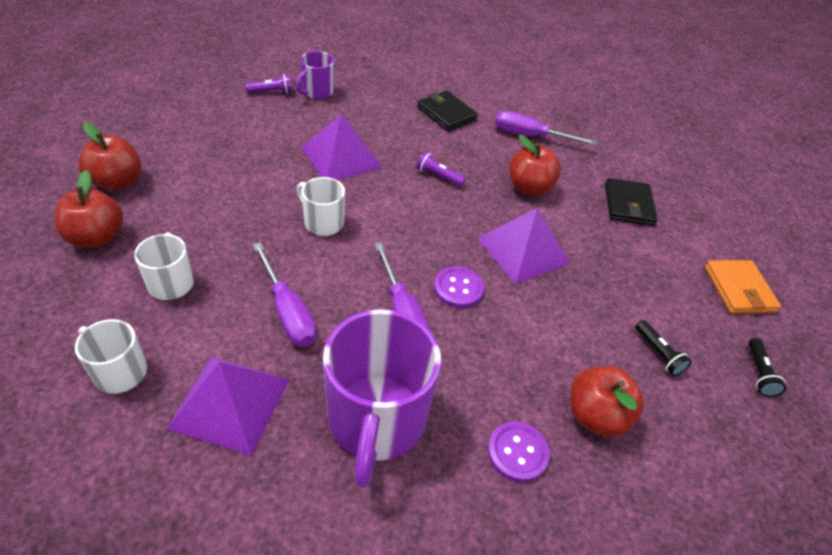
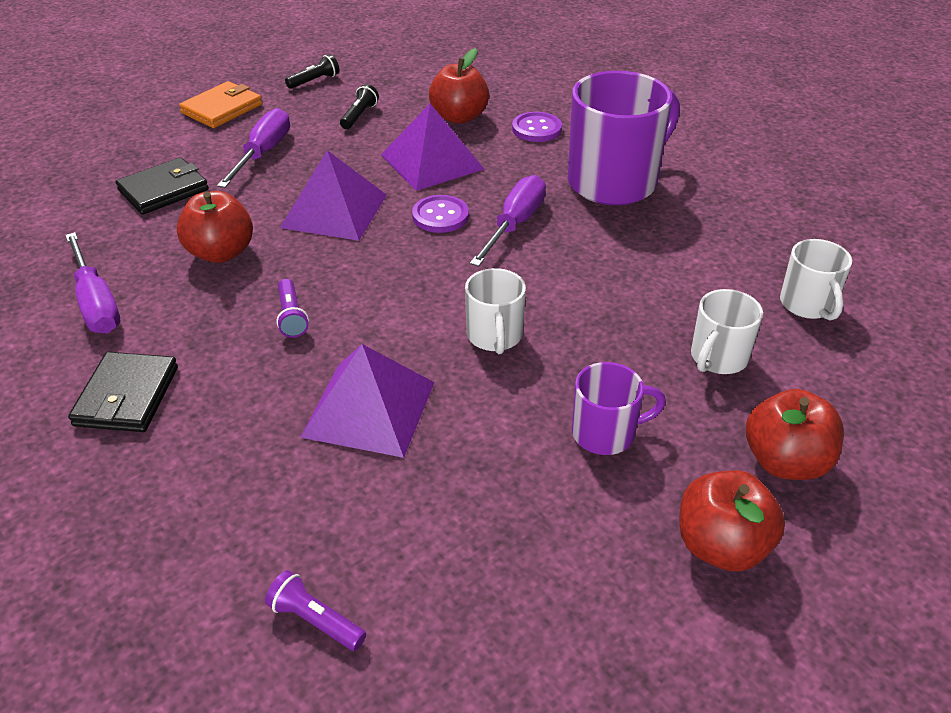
camera: 130 degrees left, 5 degrees down
(230, 403) = (720, 241): purple pyramid -> purple pyramid (432, 162)
(288, 311) = (617, 275): purple screwdriver -> purple screwdriver (263, 153)
(317, 92) = (240, 568): purple mug -> purple mug (605, 433)

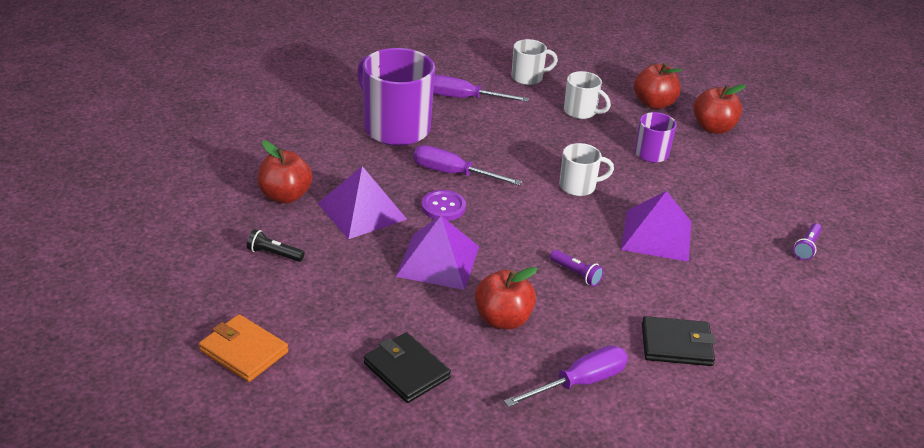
camera: 95 degrees left, 5 degrees down
(263, 153) = (341, 311): purple screwdriver -> purple screwdriver (464, 98)
(291, 317) = (576, 274): purple flashlight -> purple flashlight turned 60 degrees clockwise
(315, 81) = (191, 288): black flashlight -> none
(536, 129) = (311, 157): purple button -> none

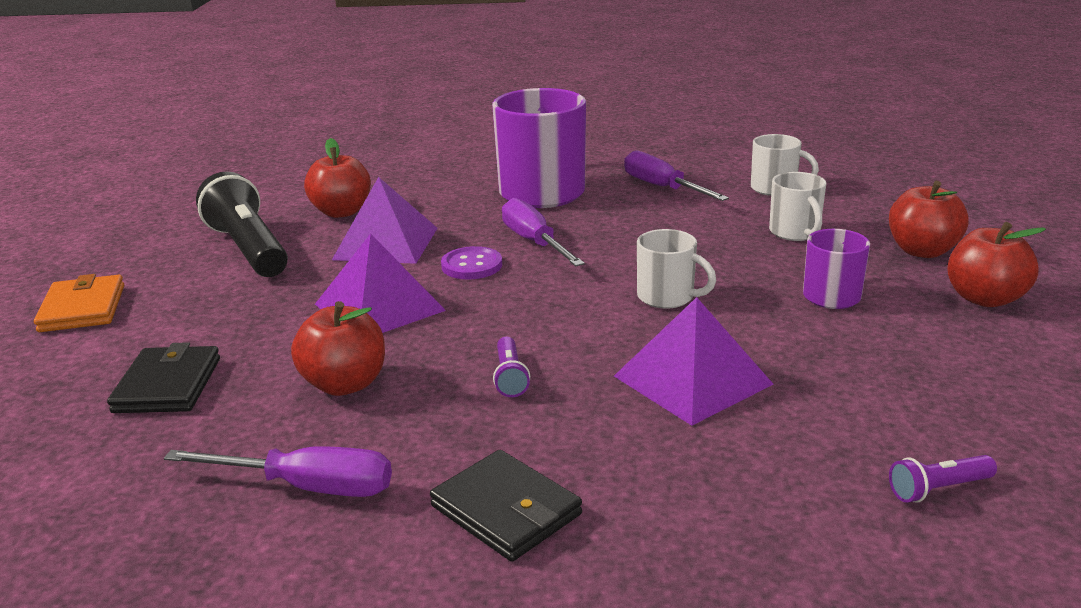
camera: 45 degrees right, 10 degrees down
(274, 254) = (249, 249): black flashlight -> black flashlight, size x2.28

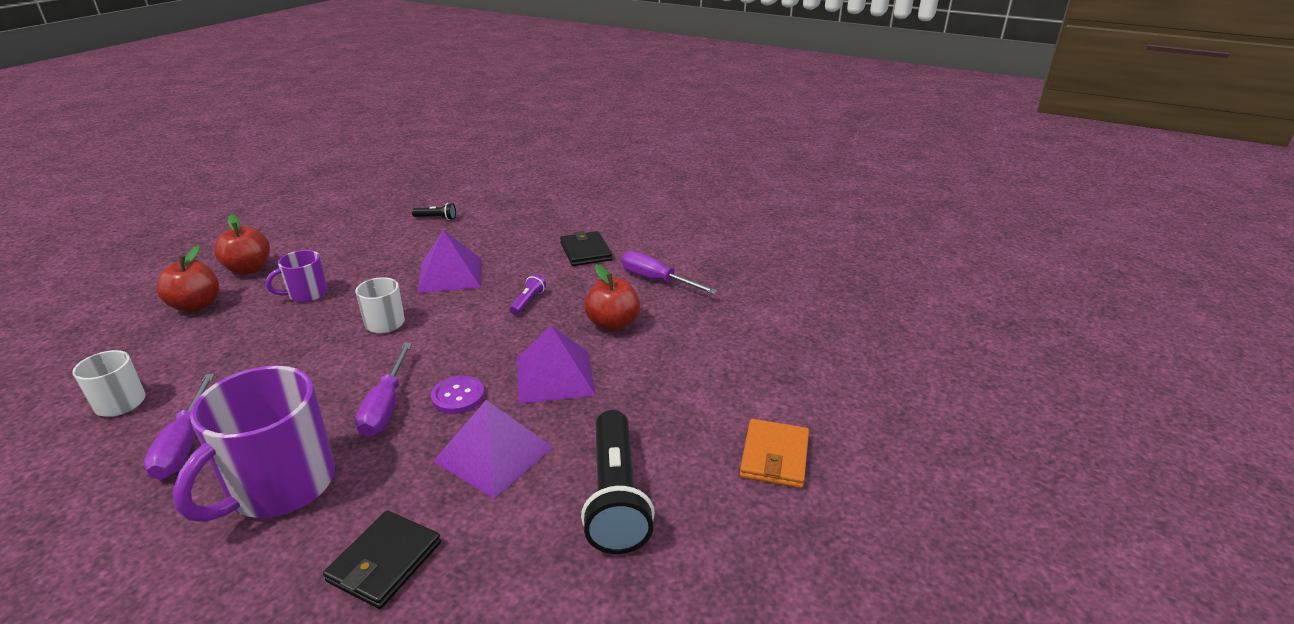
camera: 155 degrees left, 5 degrees up
(168, 385) = (712, 355): black wallet -> black wallet (385, 562)
(341, 212) = (491, 536): red apple -> none
(795, 233) = (219, 347): white mug -> none
(938, 489) = (436, 218): purple flashlight -> black flashlight

